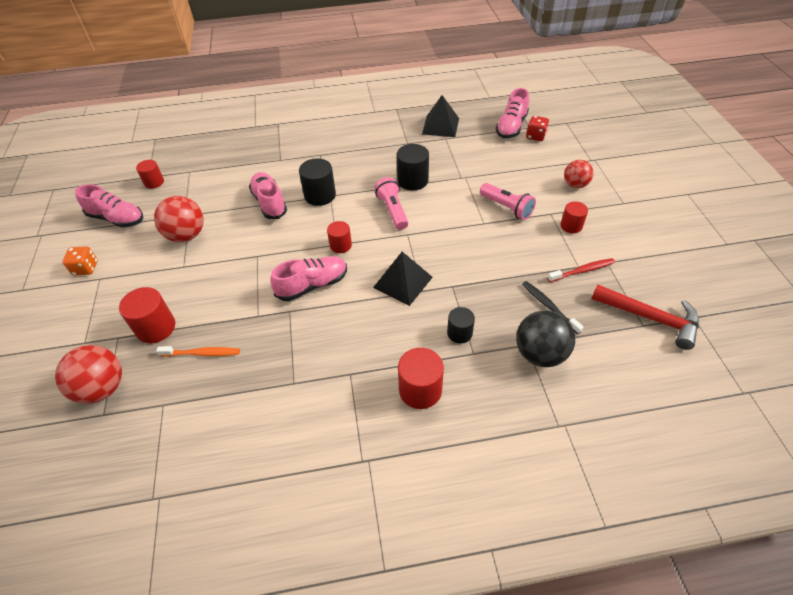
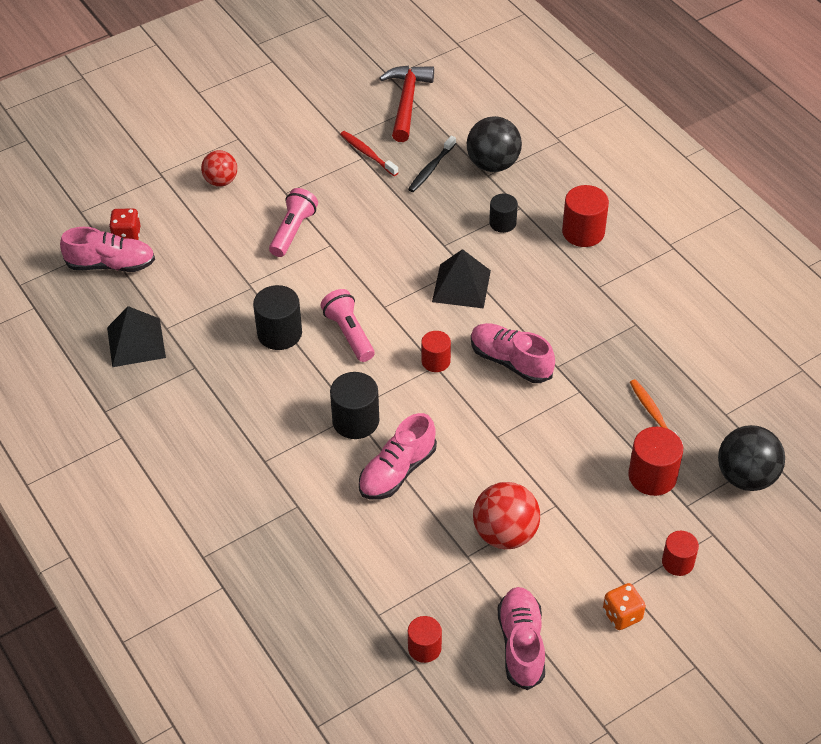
camera: 115 degrees left, 0 degrees up
(102, 388) = (746, 476): red ball -> black ball
(393, 211) = (349, 333): pink flashlight -> pink flashlight turned 105 degrees clockwise
(571, 226) = (299, 173): red cylinder -> red cylinder (677, 562)

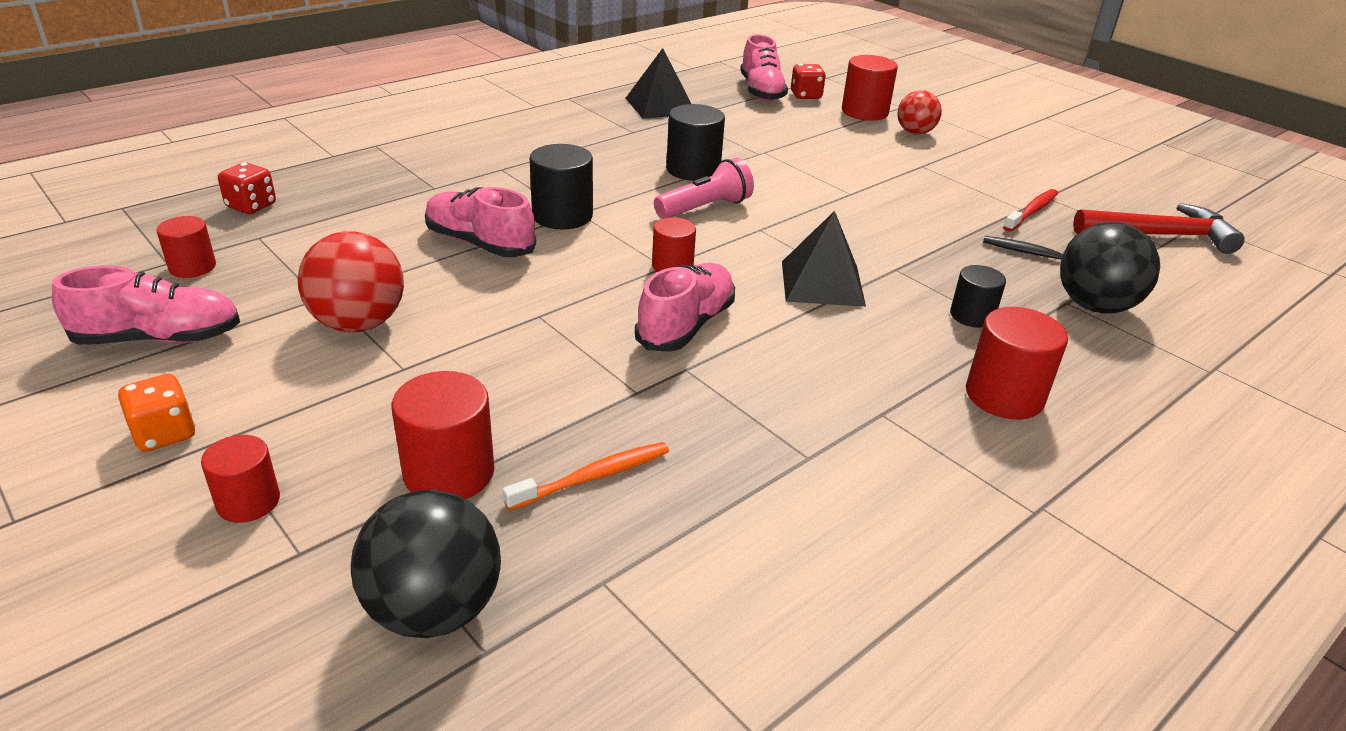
camera: 80 degrees right, 15 degrees down
(172, 203) = (864, 112): none -> red cylinder
(293, 231) = (860, 171): pink flashlight -> none
(323, 630) = (251, 206): none -> red dice

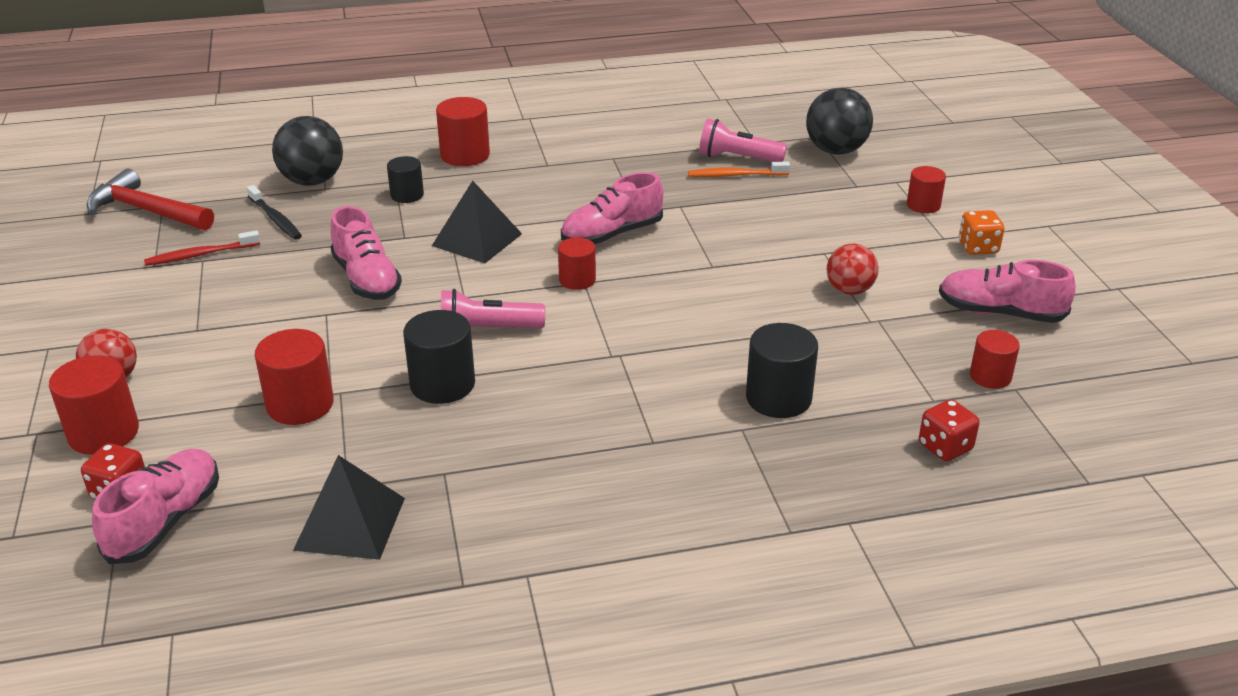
camera: 150 degrees left, 0 degrees up
(359, 324) = (849, 290): red ball -> red ball, size x0.65
(449, 473) = (812, 193): red cylinder -> red cylinder (300, 404)
(480, 243) = (726, 341): pink shoe -> pink shoe (367, 279)
(562, 216) = (631, 355): black cylinder -> black cylinder (778, 398)
(612, 522) = (737, 158): none -> pink flashlight

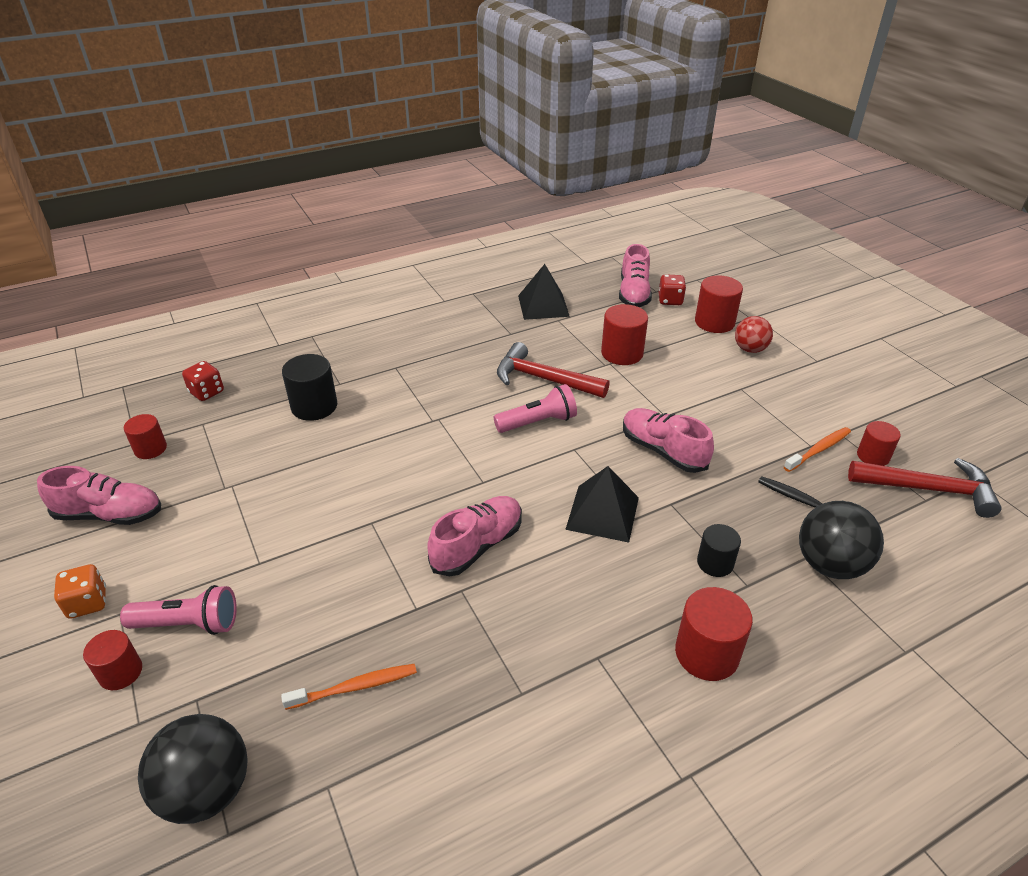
camera: 165 degrees right, 5 degrees up
(200, 255) = (818, 450): red toothbrush -> orange toothbrush
(442, 384) = (544, 379): black cylinder -> red hammer
(577, 280) = (489, 482): red cylinder -> red cylinder (873, 456)
(737, 158) = (354, 732): pink flashlight -> pink flashlight (188, 624)
(849, 290) = (243, 516): red ball -> none

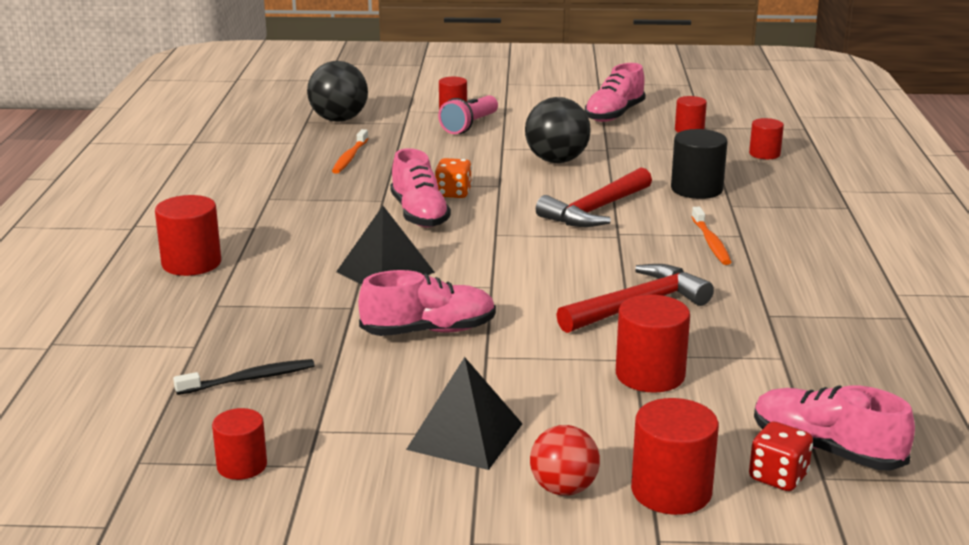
camera: 120 degrees right, 15 degrees down
(87, 603) = (526, 105): orange dice -> orange dice (453, 193)
(207, 392) = (764, 154): red dice -> red cylinder
(538, 422) = (557, 280): pink flashlight -> none
(543, 306) = (834, 358): black pyramid -> black pyramid (465, 436)
(715, 563) = (258, 299): black cylinder -> none
(818, 450) = (303, 431): orange toothbrush -> orange toothbrush (711, 242)
(830, 565) = (170, 353): black ball -> black ball (556, 161)
(928, 489) = (145, 473): red hammer -> red hammer (595, 210)

